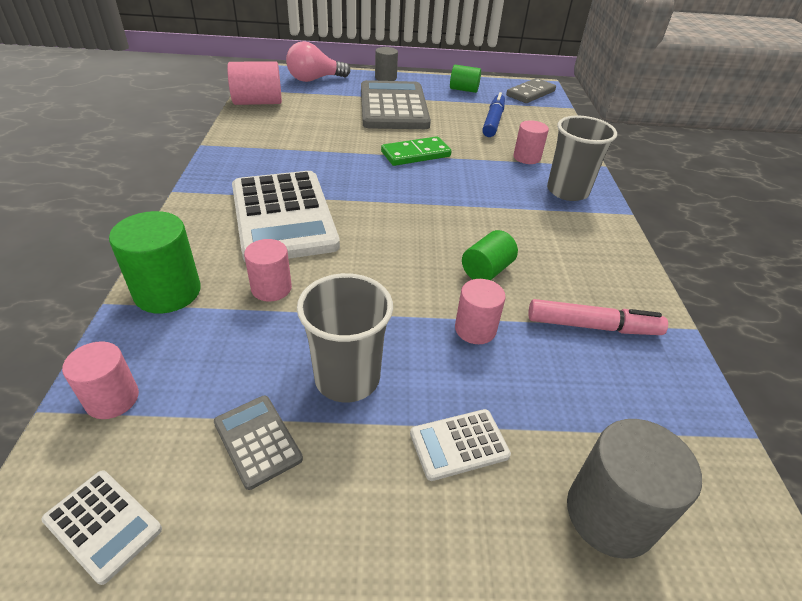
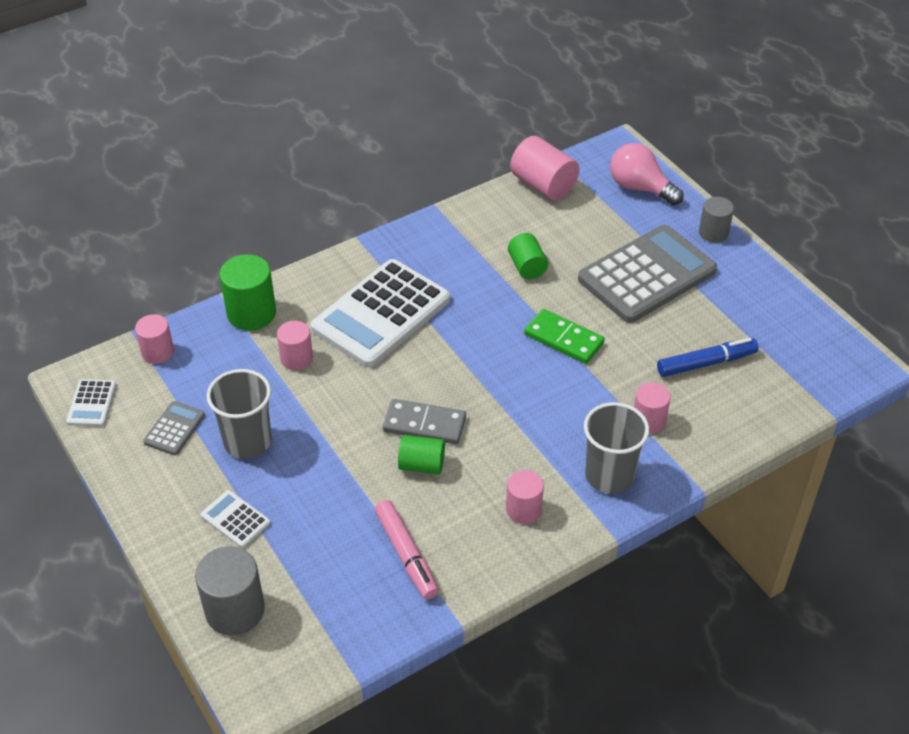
camera: 60 degrees right, 5 degrees up
(464, 90) = (763, 306): green cylinder -> green cylinder (527, 267)
(475, 329) = (345, 486): pink cylinder -> pink cylinder (523, 509)
(530, 93) = (828, 365): grey domino -> grey domino (424, 424)

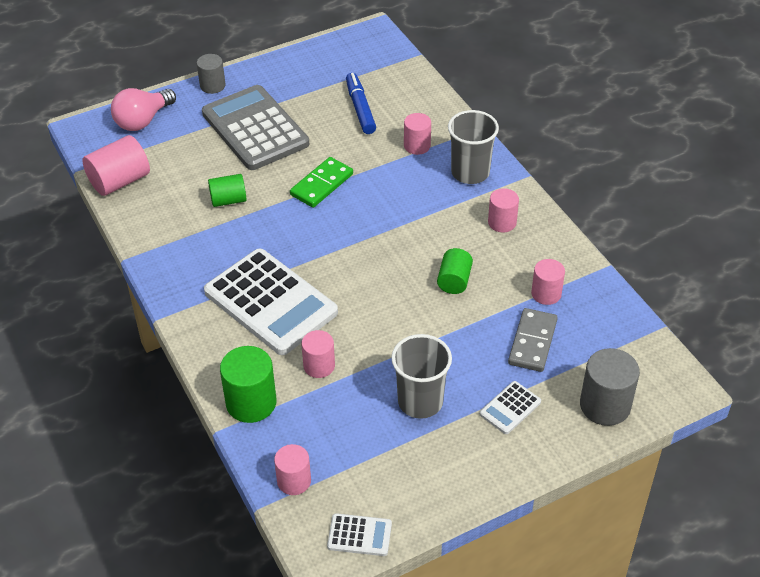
camera: 85 degrees left, 0 degrees up
(174, 429) = (400, 460): grey calculator -> none
(406, 554) = (546, 294): pink marker -> pink cylinder
(424, 424) = (409, 277): grey domino -> grey domino (532, 342)

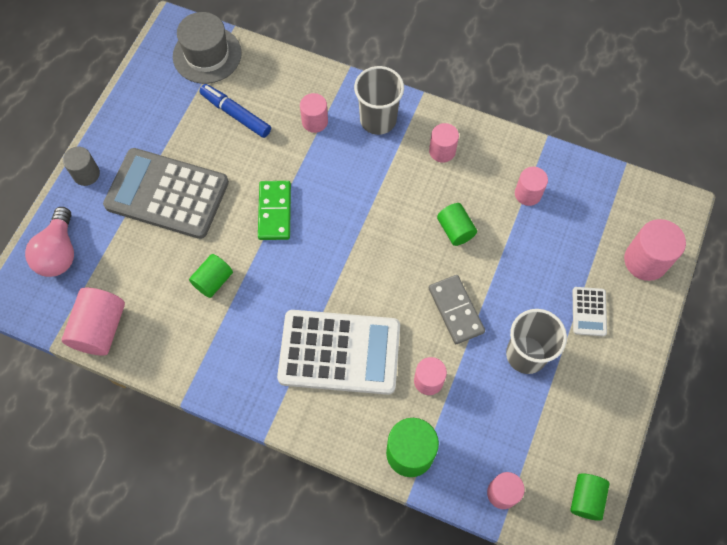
camera: 40 degrees left, 20 degrees up
(359, 535) = (586, 498): white calculator -> green cylinder
(379, 61) = (207, 55): none -> grey hat
(532, 342) = (555, 243): grey domino -> grey domino (456, 310)
(605, 405) = (645, 261): grey cylinder -> pink cylinder

